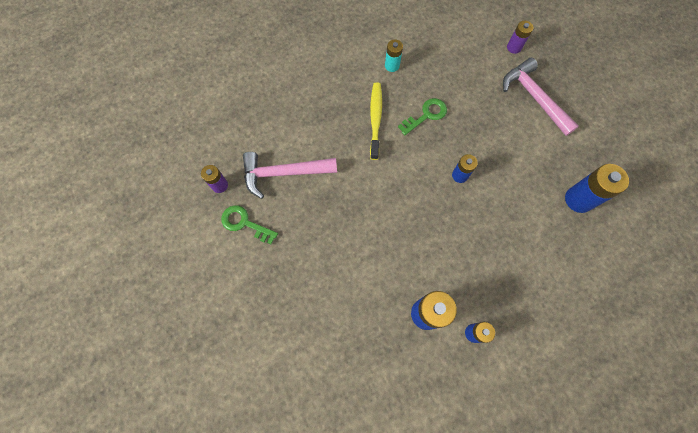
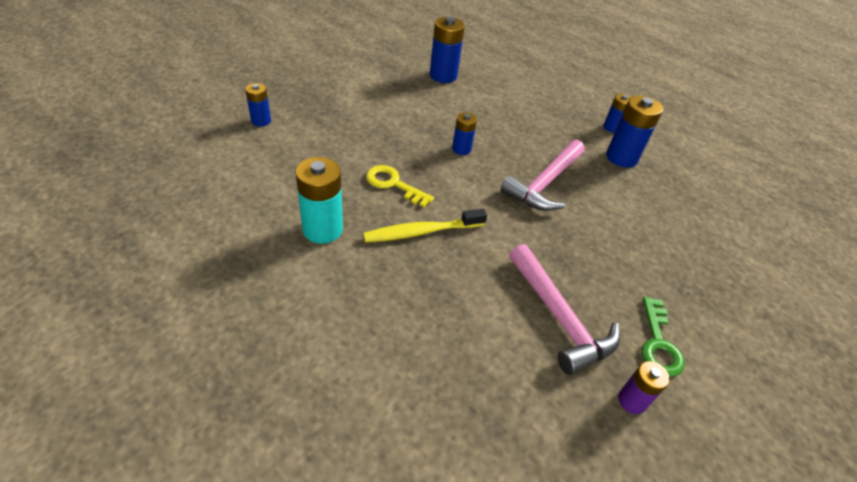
camera: 115 degrees left, 25 degrees down
(392, 66) = (322, 229): turquoise battery -> turquoise battery, size x1.71
(426, 115) = (394, 184): green key -> yellow key
(514, 47) = (261, 121): purple battery -> blue battery
(534, 97) = (333, 104): pink hammer -> pink hammer (544, 183)

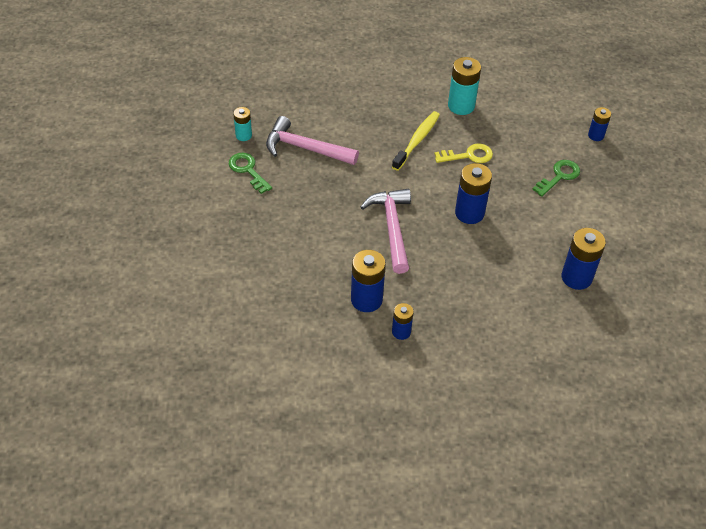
camera: 140 degrees right, 5 degrees up
(347, 120) = (559, 176): none -> green key
(461, 149) = (469, 213): blue battery -> blue battery, size x1.71
(632, 401) = (243, 135): purple battery -> turquoise battery

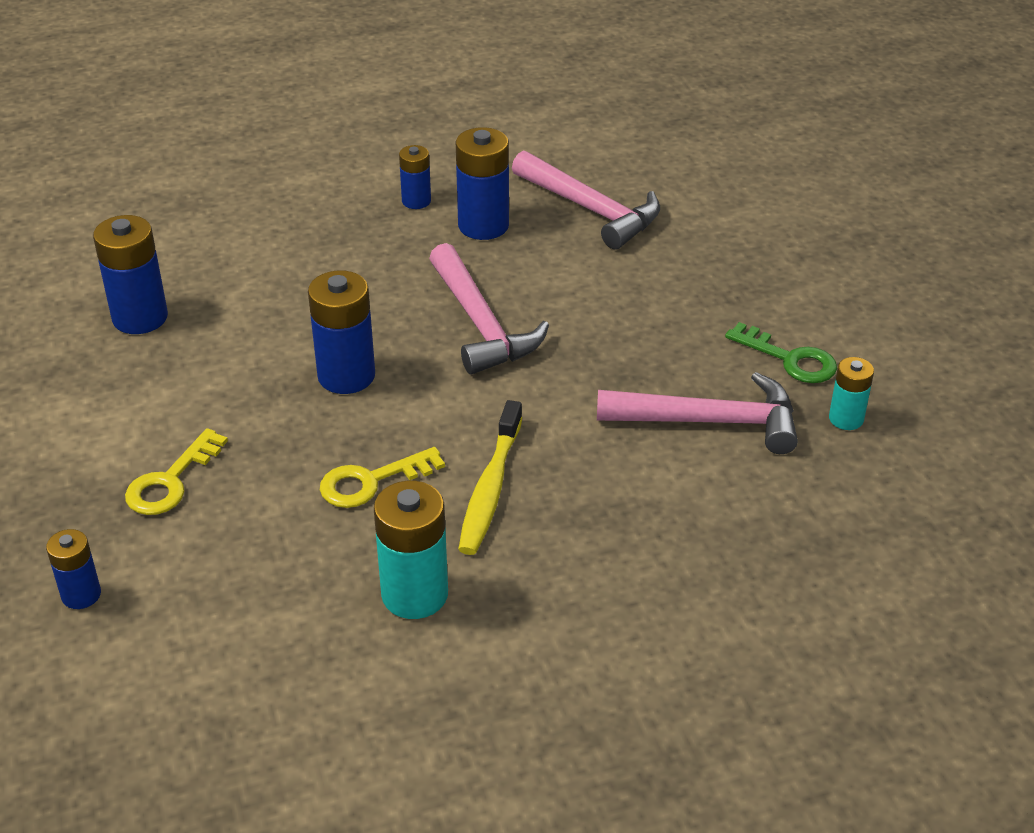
camera: 165 degrees right, 10 degrees down
(296, 296) = (591, 210): none -> pink hammer
(559, 176) = (171, 481): green key -> yellow key

